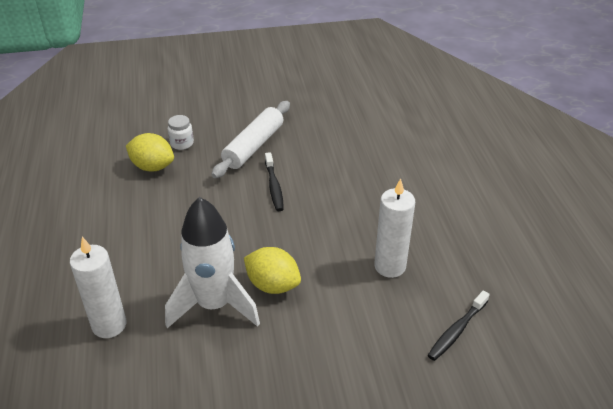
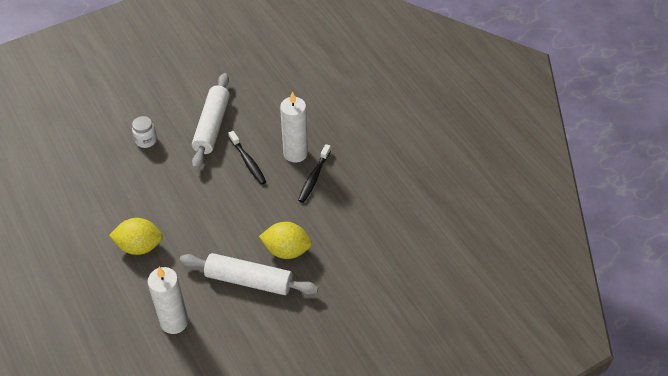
camera: 20 degrees left, 10 degrees up
(152, 167) = (132, 171): yellow lemon -> yellow lemon (139, 246)
(214, 305) = (249, 280): white rocket -> white rolling pin
(390, 266) = (370, 208): white candle -> white candle (295, 153)
(457, 330) = (436, 246): black toothbrush -> black toothbrush (314, 177)

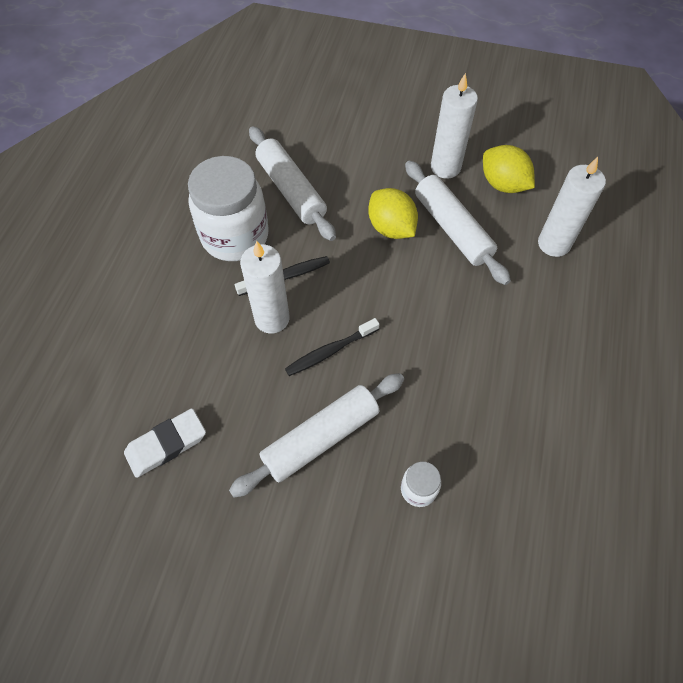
camera: 135 degrees left, 10 degrees up
(139, 246) = (533, 345): yellow lemon -> yellow lemon (503, 184)
(248, 162) = (330, 351): black toothbrush -> black toothbrush turned 135 degrees counterclockwise
(278, 76) = (166, 444): none -> white eraser
(296, 322) = (445, 167): none -> white candle
(368, 175) = (235, 236): none -> white jar
(373, 225) = (291, 190): none -> white rolling pin

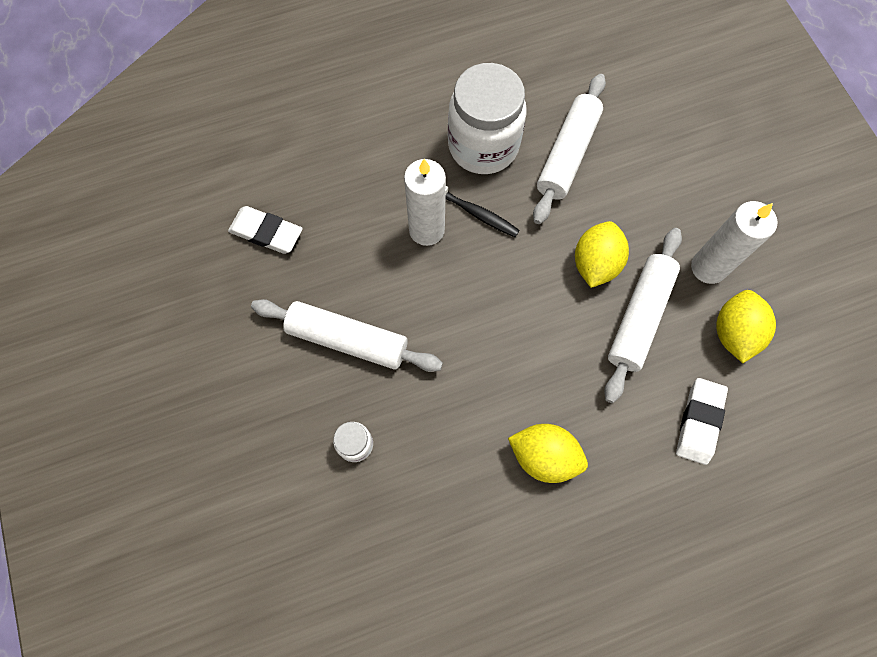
camera: 55 degrees right, 10 degrees up
(330, 351) = (430, 295): black toothbrush -> none
(518, 355) = (544, 456): none -> yellow lemon
(554, 244) = (699, 422): white candle -> white eraser

